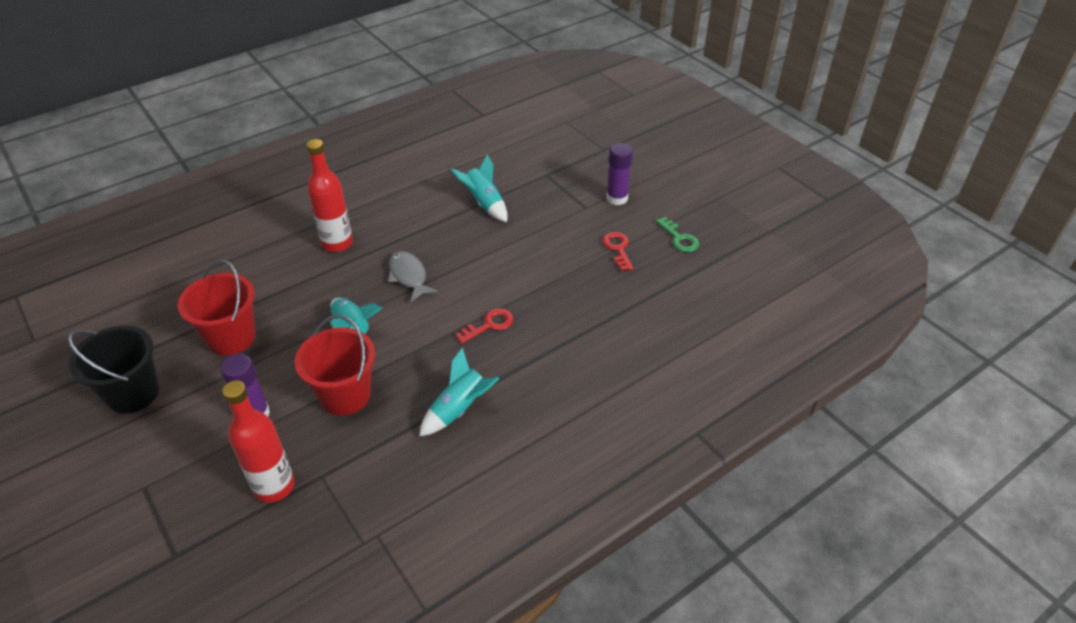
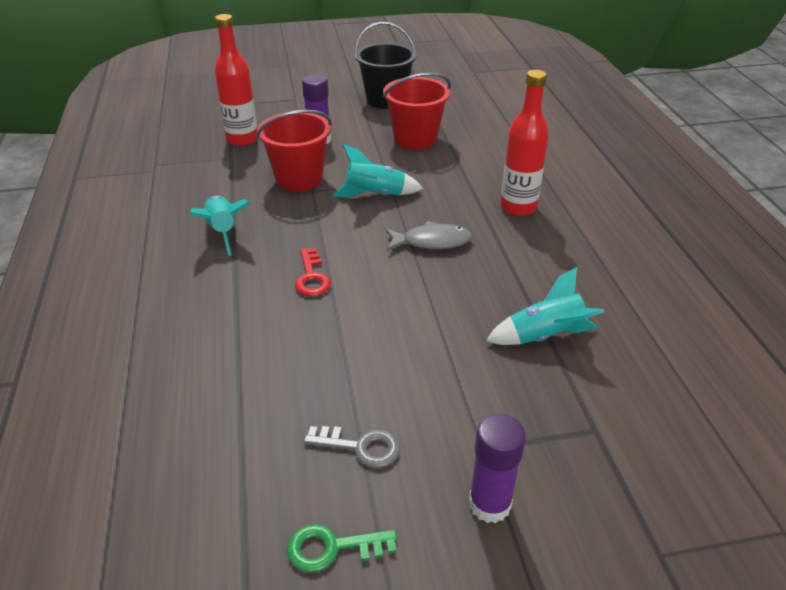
camera: 115 degrees right, 5 degrees down
(618, 249) = (360, 447): red key -> grey key

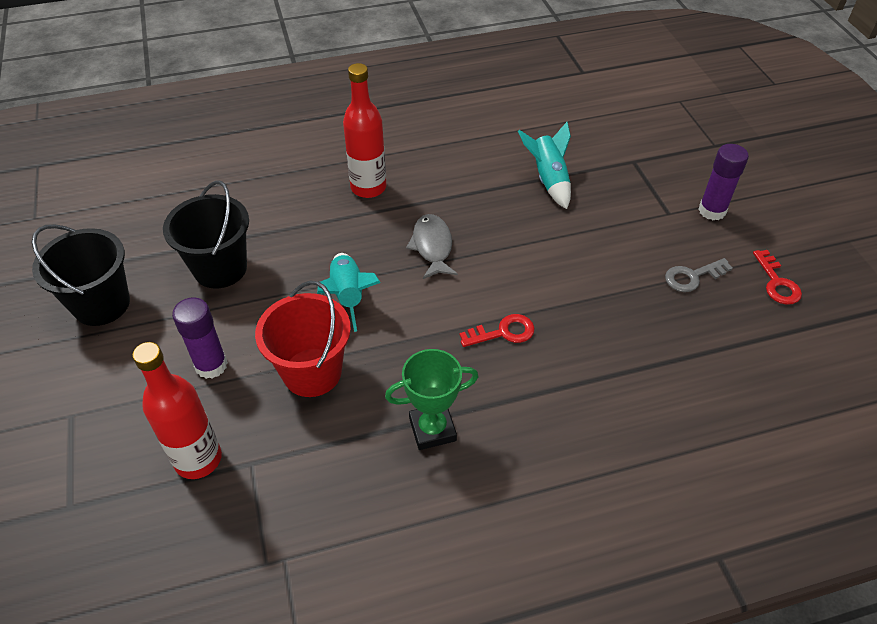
camera: 95 degrees left, 10 degrees up
(222, 231) = (432, 429): turquoise rocket -> green trophy
(333, 548) = (777, 282): green key -> red key
(360, 447) = (692, 277): grey key -> grey key turned 120 degrees counterclockwise
(415, 139) = (220, 268): red bucket -> black bucket

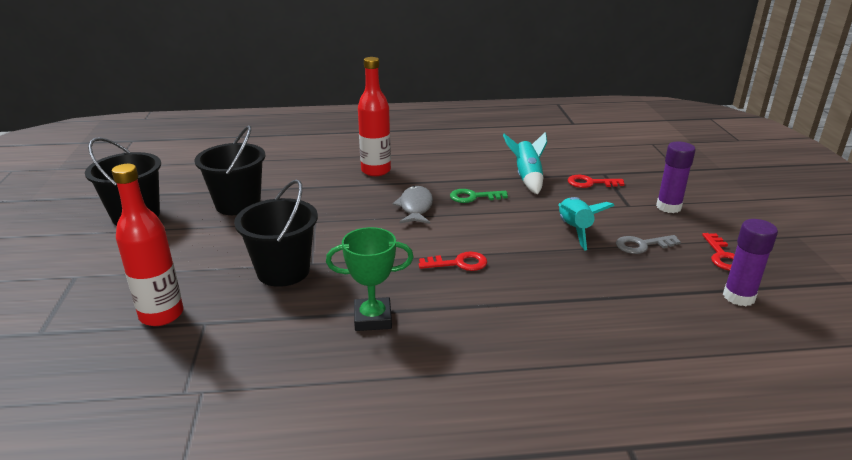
camera: 10 degrees right, 20 degrees down
(211, 365) = (202, 258): purple glue stick -> purple glue stick (738, 297)
(312, 372) = (283, 271): red bucket -> black bucket
(348, 296) = (333, 229): turquoise rocket -> turquoise rocket (574, 230)
(495, 220) = (473, 197): none -> green key
(621, 180) = (590, 183): none -> red key

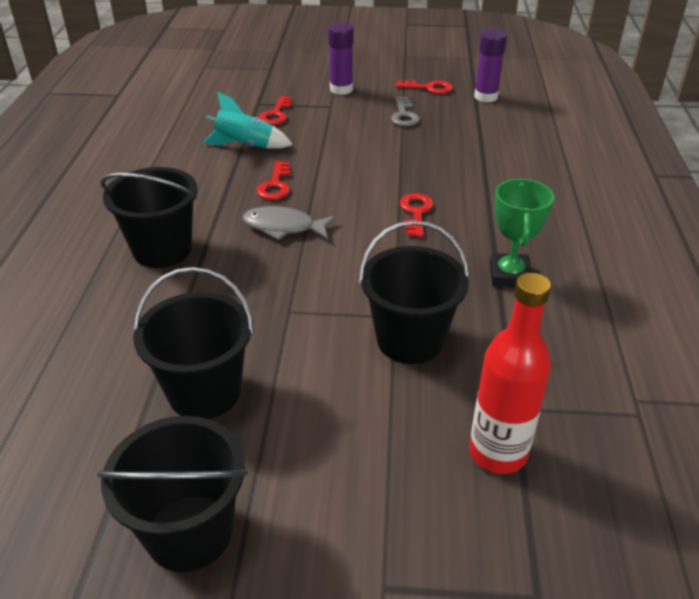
camera: 80 degrees left, 10 degrees up
(376, 171) = (162, 250): red bottle -> black bucket
(473, 197) = (275, 185): green key -> red key
(574, 230) = (368, 140): turquoise rocket -> none

